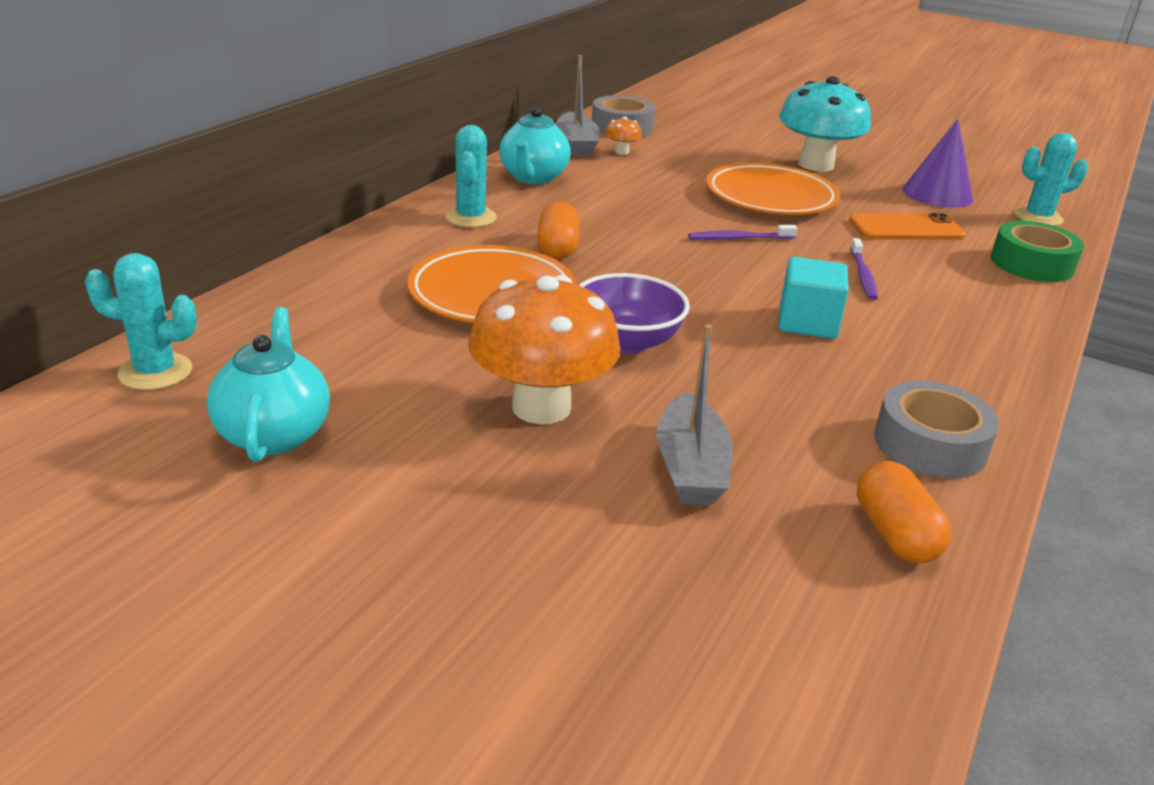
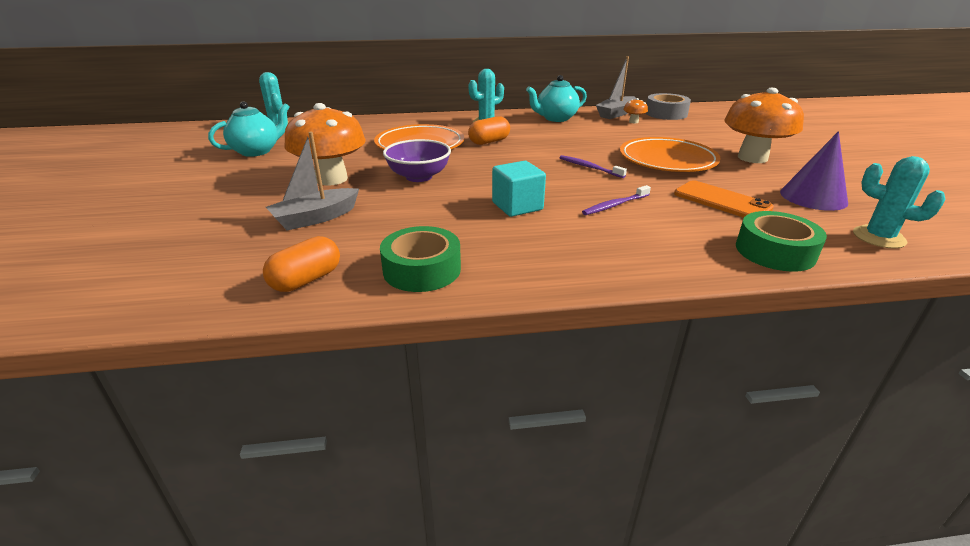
camera: 55 degrees right, 0 degrees up
(816, 165) = (752, 158): turquoise mushroom -> orange mushroom
(930, 444) = (422, 269): grey tape -> green tape

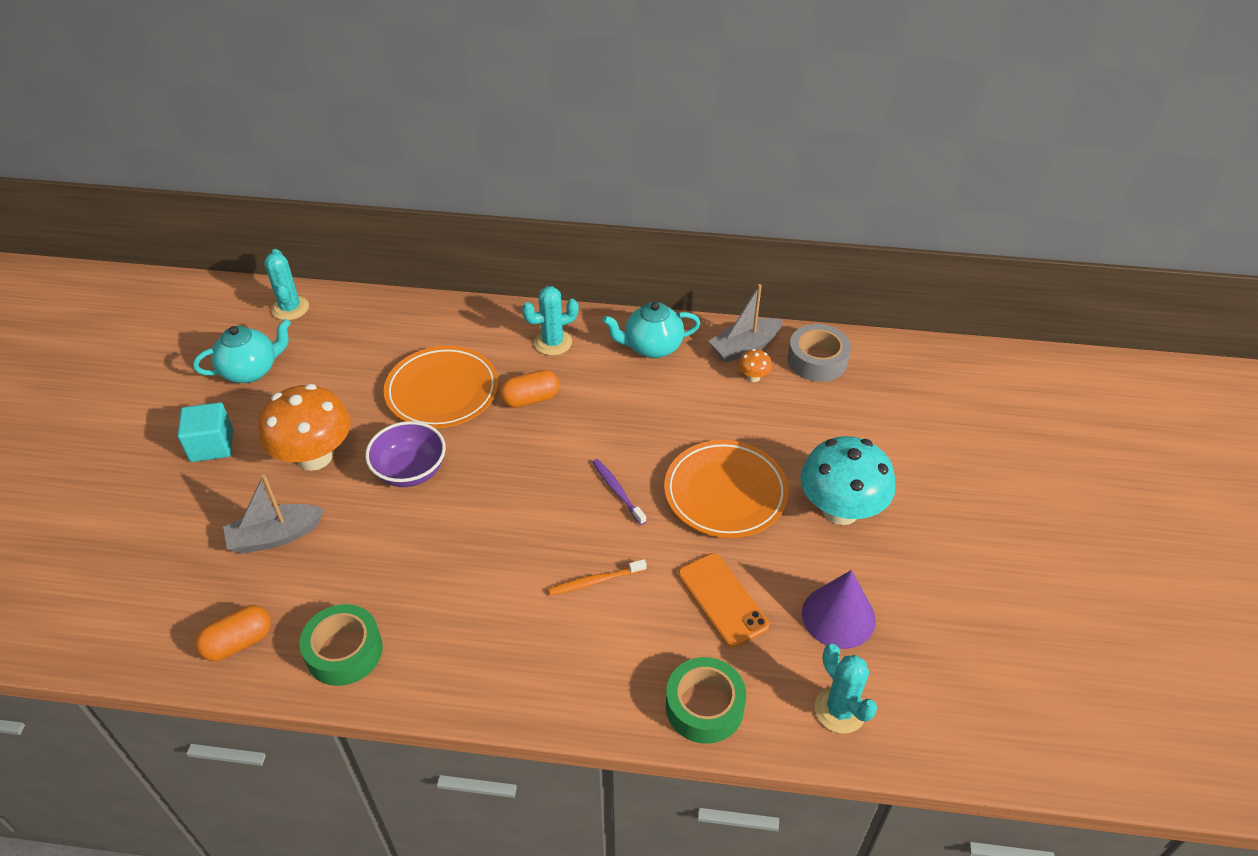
camera: 15 degrees right, 15 degrees up
(517, 206) = (488, 559): turquoise cube -> turquoise cube (212, 445)
(614, 205) = (595, 581): purple toothbrush -> orange toothbrush
(752, 158) = (840, 510): orange mushroom -> turquoise mushroom

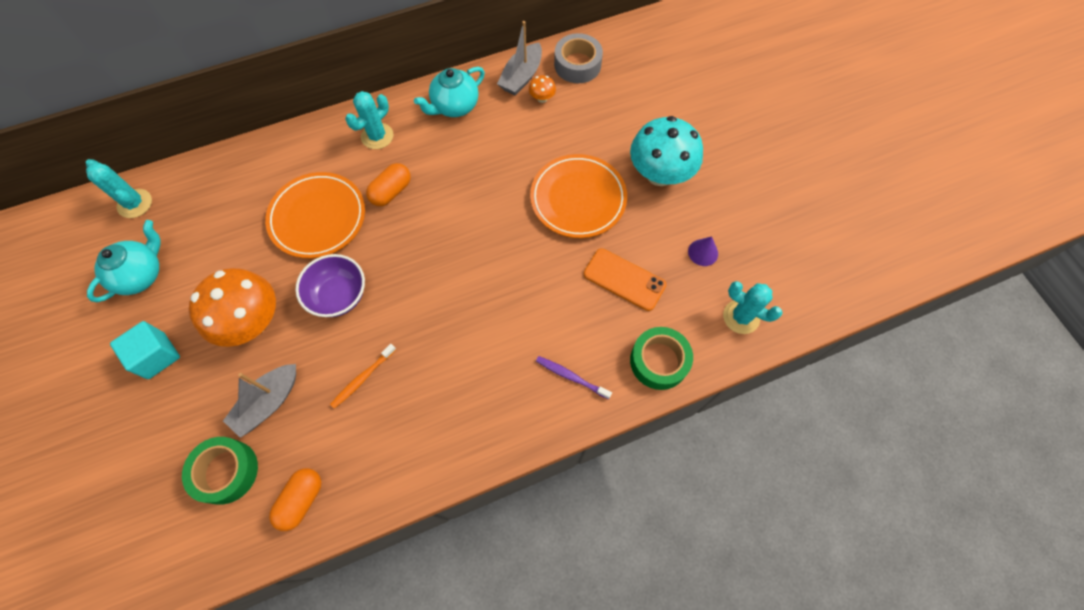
camera: 30 degrees left, 20 degrees up
(344, 651) = (388, 461): green tape -> green tape (226, 472)
(595, 581) = (532, 311): orange toothbrush -> orange toothbrush (362, 378)
(617, 491) = (503, 234): purple toothbrush -> purple toothbrush (571, 376)
(838, 616) = (703, 252): purple cone -> purple cone, size x0.56

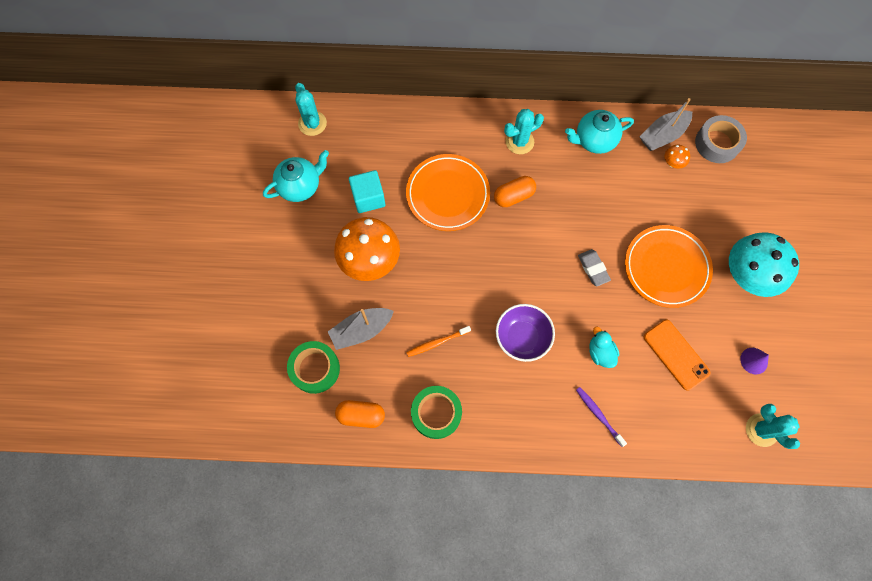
camera: 25 degrees right, 5 degrees up
(156, 356) = (292, 257): turquoise cube -> turquoise cube (368, 198)
(301, 500) = (361, 415): orange capsule -> orange capsule turned 45 degrees clockwise
(339, 295) = (441, 267): purple bowl -> purple bowl (522, 337)
(504, 230) = (593, 268): none -> grey eraser
(546, 311) = (600, 352): none -> turquoise duck
(659, 361) = (675, 435): green tape -> green tape (436, 413)

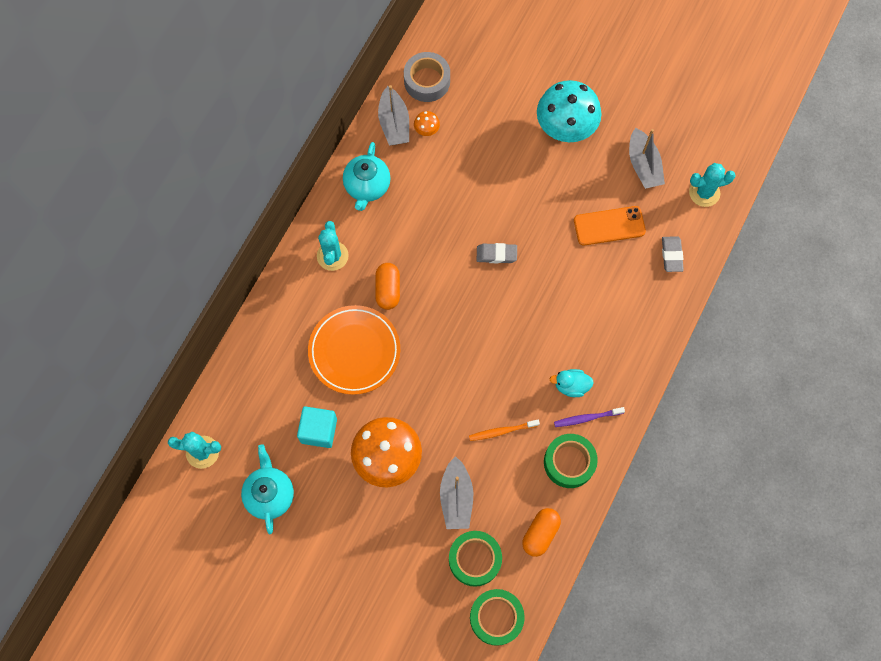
camera: 65 degrees left, 0 degrees up
(272, 409) = (496, 617): none -> green tape
(437, 342) = (502, 431): orange toothbrush -> orange toothbrush turned 75 degrees clockwise
(522, 337) = (532, 351): purple bowl -> none
(598, 415) = (633, 319): purple toothbrush -> purple toothbrush (586, 418)
(600, 352) = (578, 289): turquoise duck -> turquoise duck (571, 386)
(666, 268) = (526, 191): orange plate -> none
(680, 424) = (671, 255): none -> grey eraser
(754, 360) = (643, 165): purple cone -> grey boat

